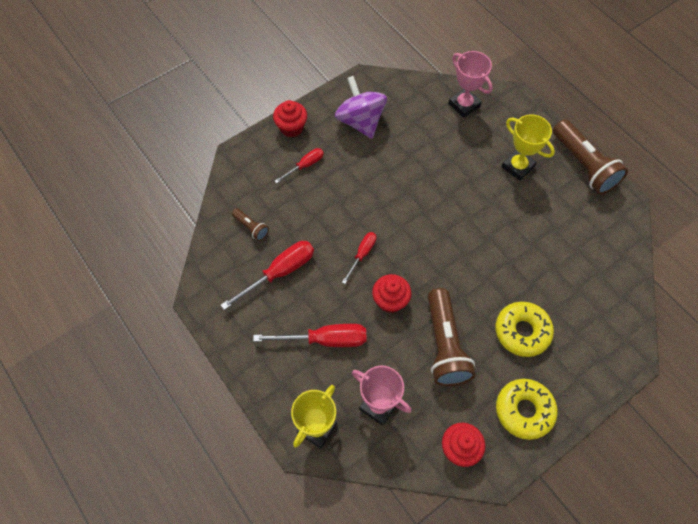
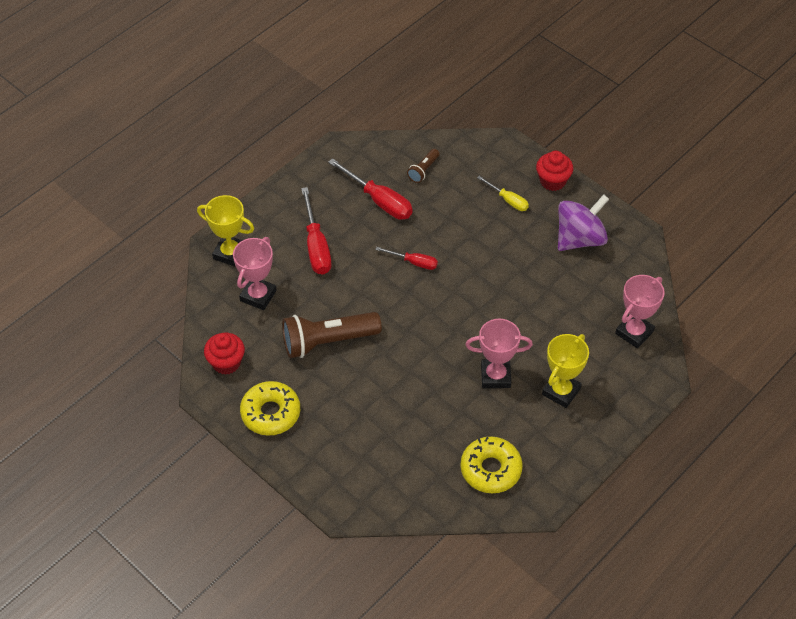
camera: 80 degrees right, 10 degrees down
(305, 165) = (508, 200): red screwdriver -> yellow screwdriver
(390, 301) = (367, 292): red cupcake -> none
(498, 211) = (495, 376): none -> pink trophy
(522, 331) = (354, 407): yellow donut -> yellow donut (490, 469)
(583, 165) = (582, 458): brown flashlight -> none

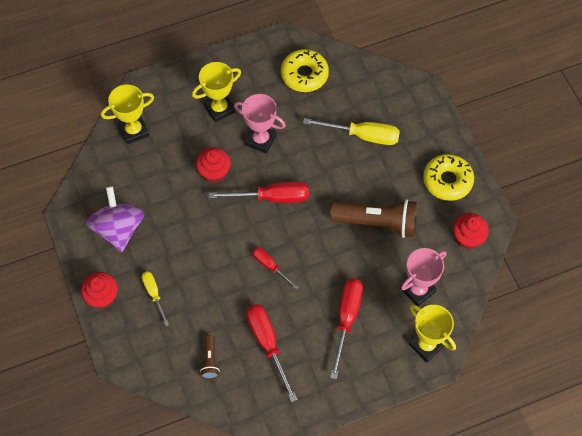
camera: 155 degrees left, 10 degrees up
(387, 425) = (362, 135): none -> yellow screwdriver
(423, 170) = (210, 361): brown flashlight -> brown flashlight turned 120 degrees clockwise
(449, 324) = (272, 197): none -> red screwdriver
(523, 325) = (214, 172): none -> red cupcake
(580, 239) = (119, 229): purple spinning top -> purple spinning top turned 90 degrees clockwise
(634, 332) = (134, 131): pink trophy -> yellow trophy

